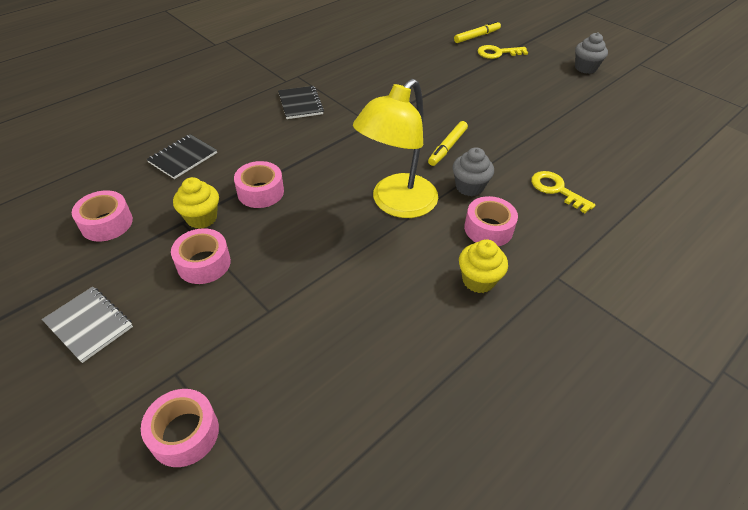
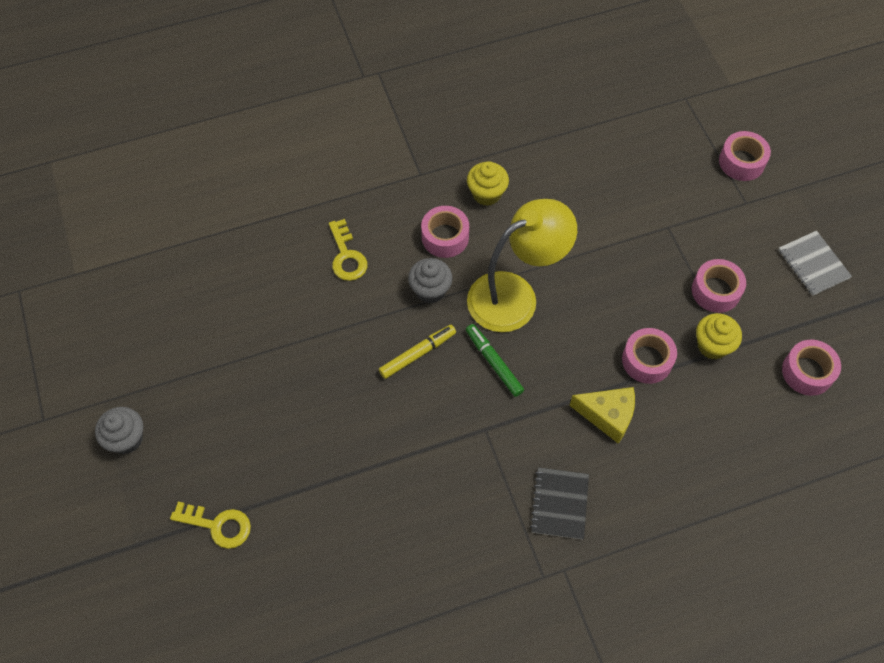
camera: 155 degrees left, 15 degrees up
(183, 158) = (725, 447): black notebook -> none
(283, 151) = (607, 416): none -> yellow cheese
(387, 157) = (493, 363): none -> green marker
(476, 36) = (214, 587): yellow marker -> none

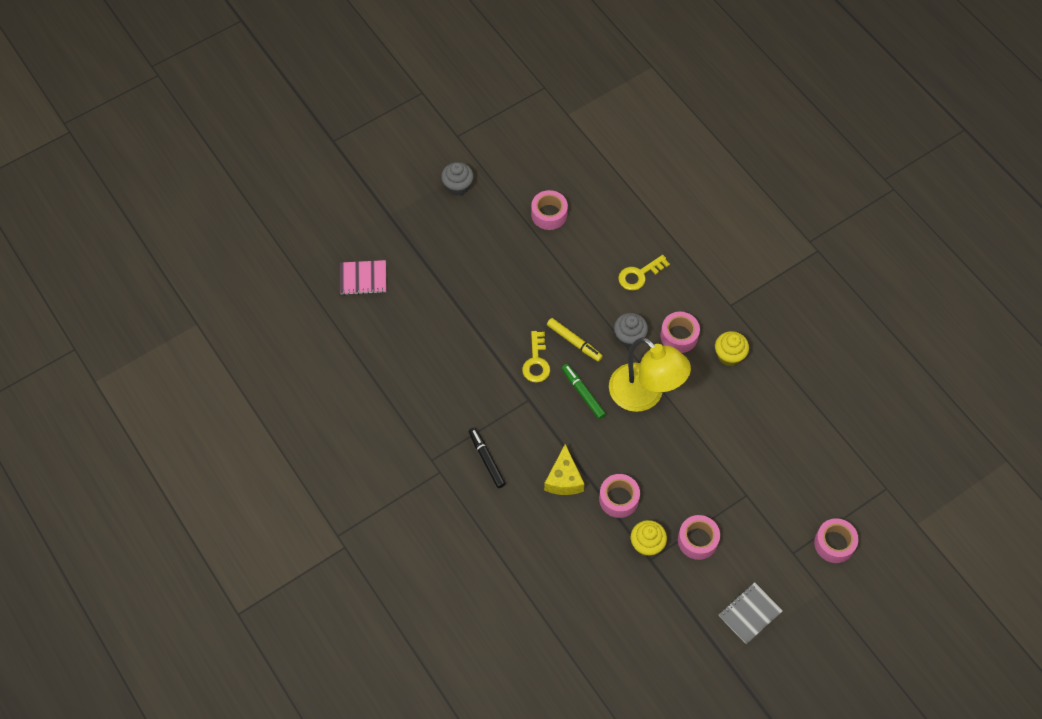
camera: 75 degrees right, 0 degrees up
(218, 525) = (414, 257): yellow key -> yellow key (536, 361)
(226, 608) = (363, 278): none -> pink notebook
(493, 363) = (583, 393): green marker -> green marker turned 75 degrees counterclockwise
(559, 504) = (486, 460): black notebook -> black marker
(807, 372) = (646, 619): pink tape -> pink tape (549, 214)

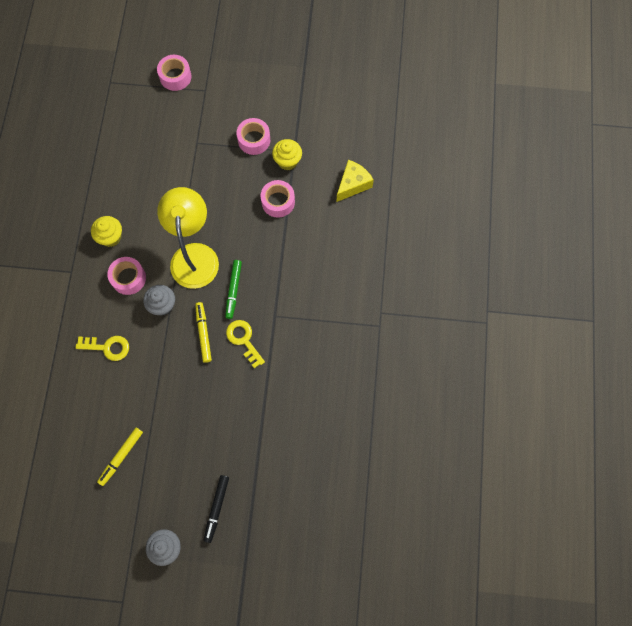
camera: 140 degrees left, 10 degrees up
(363, 278) = (313, 521): pink notebook -> none
(486, 460) = (341, 296): black marker -> black marker (217, 508)
(536, 361) = (244, 340): yellow key -> yellow key turned 75 degrees counterclockwise
(549, 214) = (121, 456): pink tape -> yellow marker
(564, 479) = (301, 242): yellow cheese -> yellow cheese (353, 184)
(750, 613) = (265, 78): grey notebook -> none

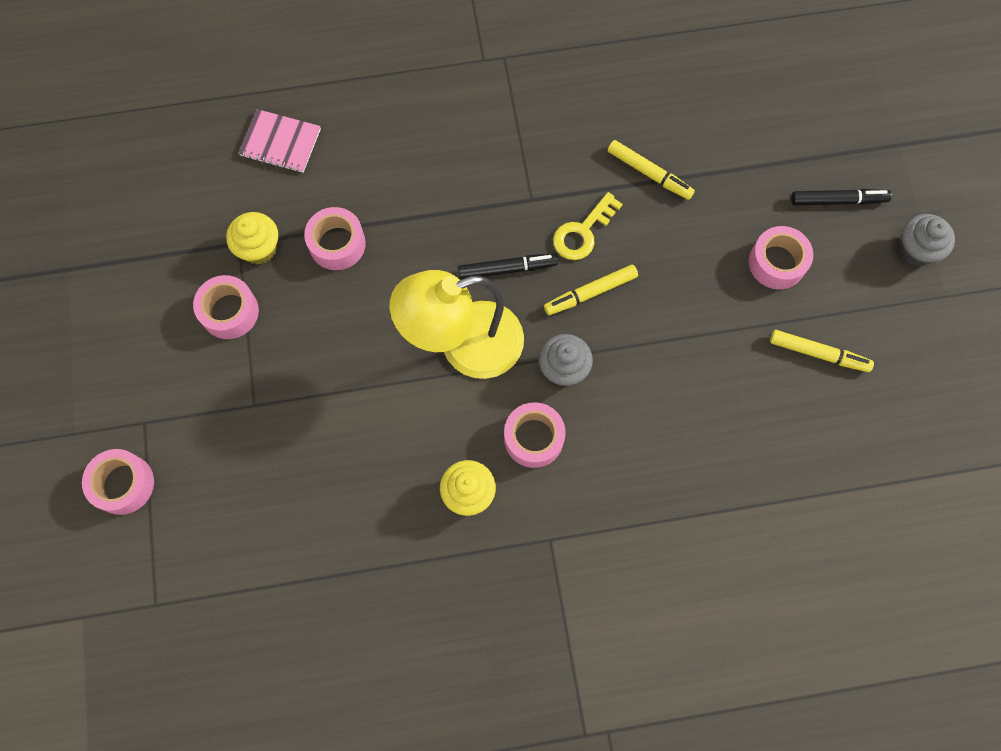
camera: 105 degrees left, 0 degrees up
(107, 347) = (659, 432): yellow key -> none
(187, 452) = (777, 263): none -> pink tape
(234, 290) = (507, 269): green marker -> black marker
(271, 392) = (649, 173): none -> yellow marker
(353, 184) = (280, 142): yellow cheese -> pink notebook

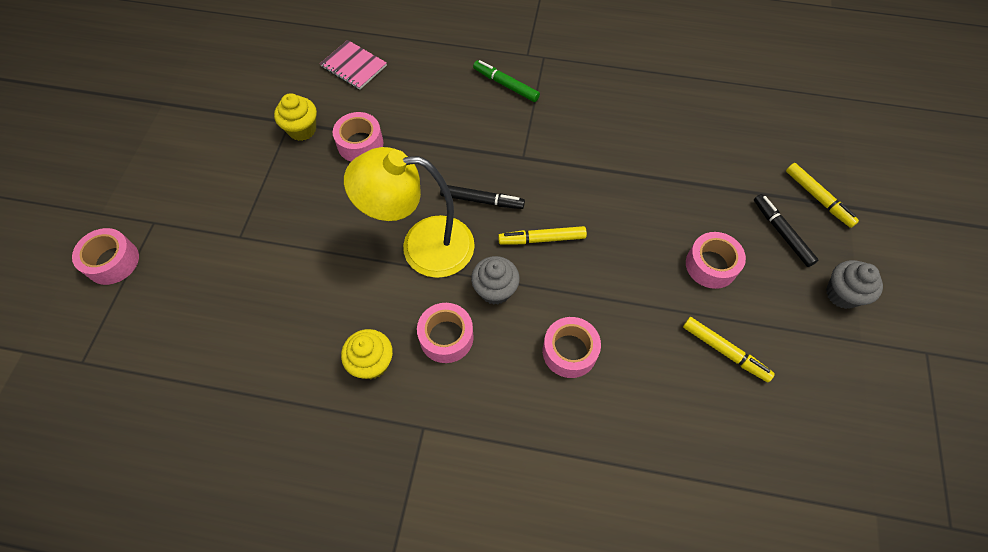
camera: 20 degrees right, 10 degrees down
(229, 312) = (258, 165): pink tape -> pink tape (569, 351)
(474, 110) = (506, 85): none -> green marker
(583, 232) = (554, 192): yellow key -> none
(649, 173) = (626, 166): yellow marker -> yellow marker (818, 198)
(838, 200) = (781, 233): black marker -> black marker turned 135 degrees counterclockwise

